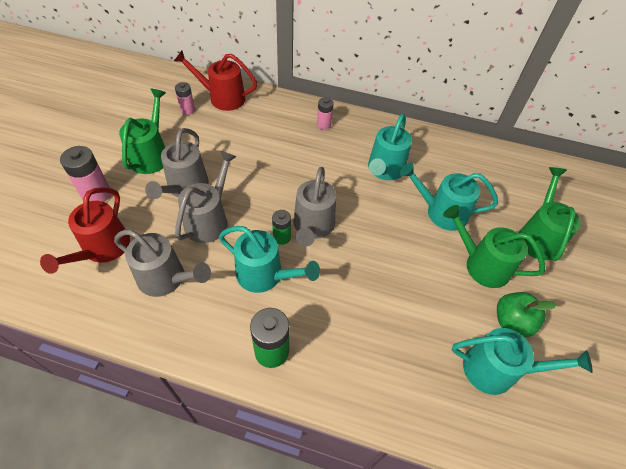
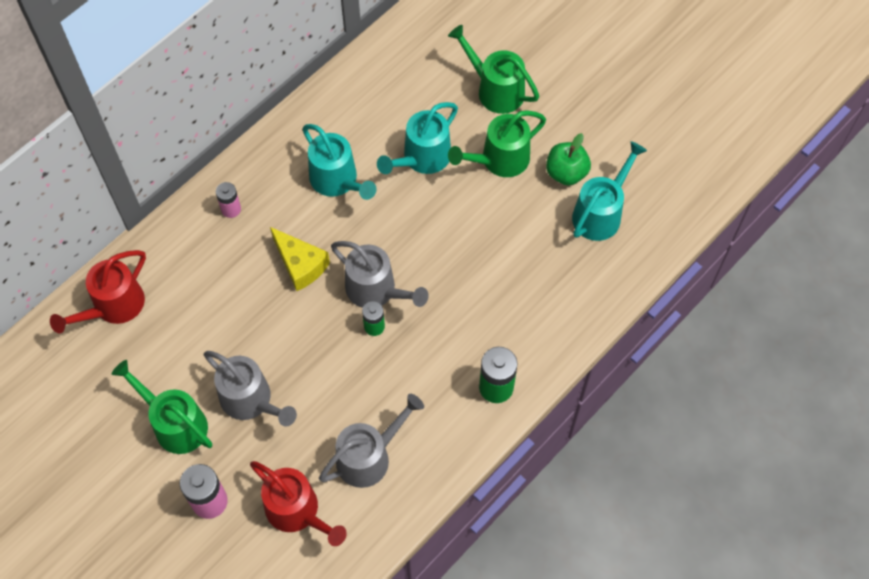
camera: 60 degrees left, 10 degrees up
(187, 110) = (113, 356): pink battery -> none
(209, 220) = (313, 390): grey watering can -> none
(265, 275) = (412, 361): turquoise watering can -> none
(306, 174) = (300, 264): none -> yellow cheese

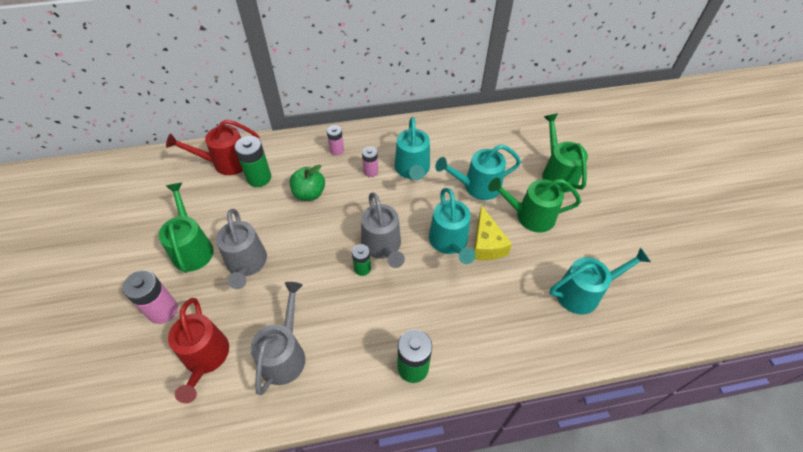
camera: 35 degrees right, 10 degrees down
(171, 300) = (259, 178): none -> green battery
(292, 212) = (370, 171): none -> pink battery
(300, 264) = (349, 203): yellow cheese -> yellow cheese (486, 244)
(369, 456) = (284, 354): grey watering can -> grey watering can turned 75 degrees counterclockwise
(440, 242) = (450, 242): none -> turquoise watering can
(566, 173) = (574, 250): green apple -> green apple (309, 193)

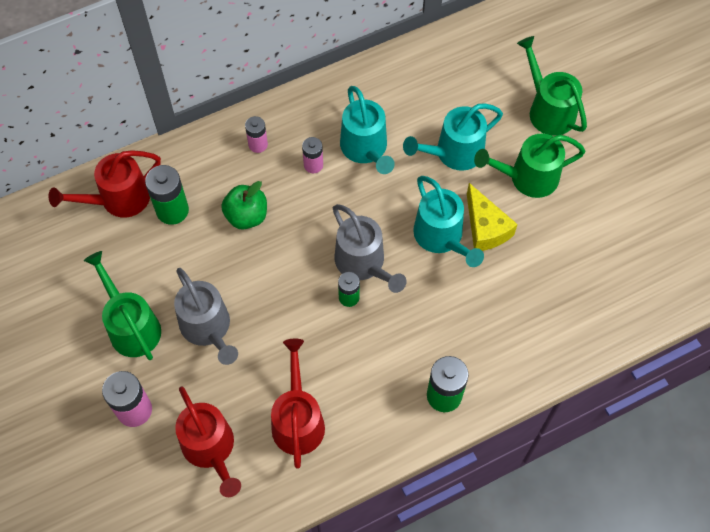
camera: 15 degrees left, 10 degrees up
(284, 354) = (297, 420): grey watering can -> red watering can
(583, 292) = (609, 260): turquoise watering can -> none

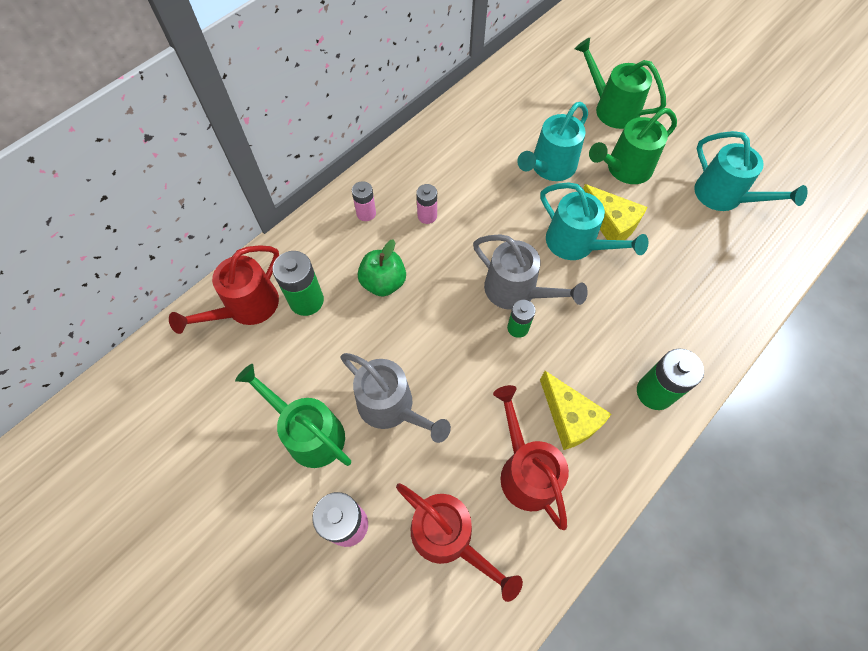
camera: 20 degrees left, 0 degrees up
(357, 390) = (569, 418): none -> yellow cheese
(366, 149) = (469, 187): turquoise watering can -> turquoise watering can (724, 196)

